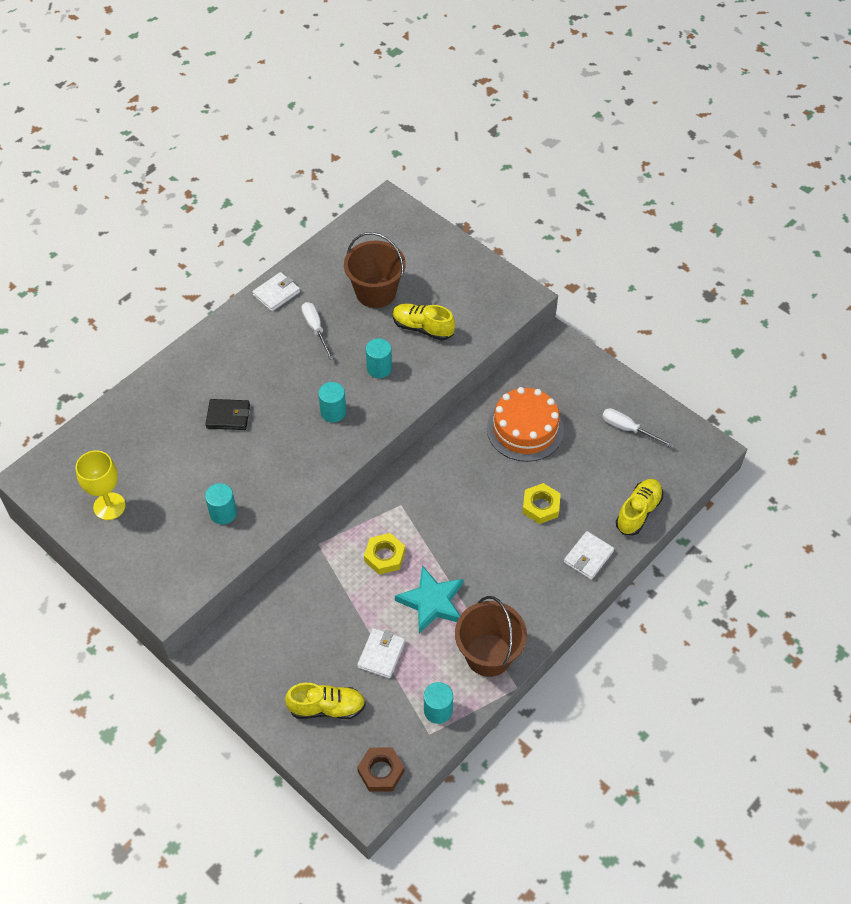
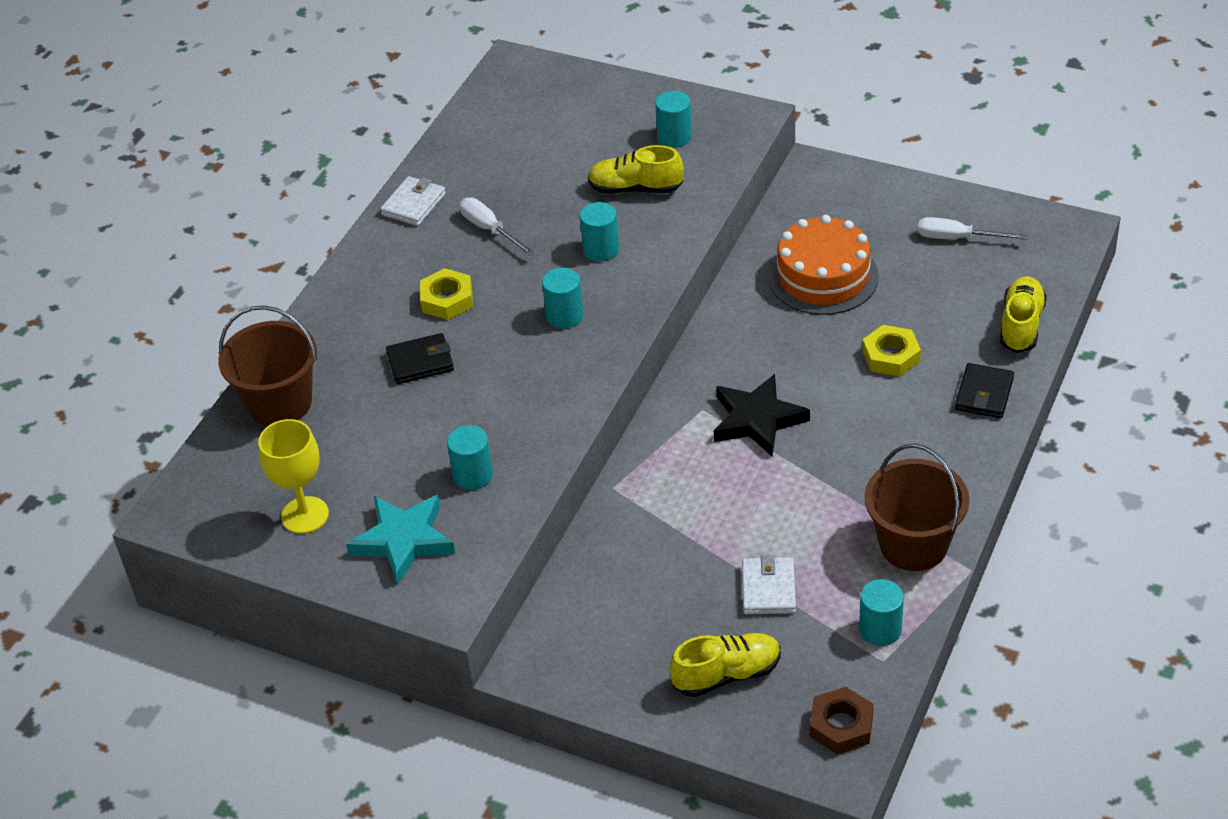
camera: 15 degrees left, 10 degrees down
(376, 292) = (550, 166): brown bucket -> brown bucket (280, 403)
(384, 556) = (712, 475): yellow nut -> yellow nut (447, 299)
(432, 525) = (757, 420): none -> black star
(432, 602) = (805, 508): turquoise star -> turquoise star (403, 541)
(466, 295) = (674, 137): none -> turquoise cylinder
(588, 557) = (984, 394): white wallet -> black wallet

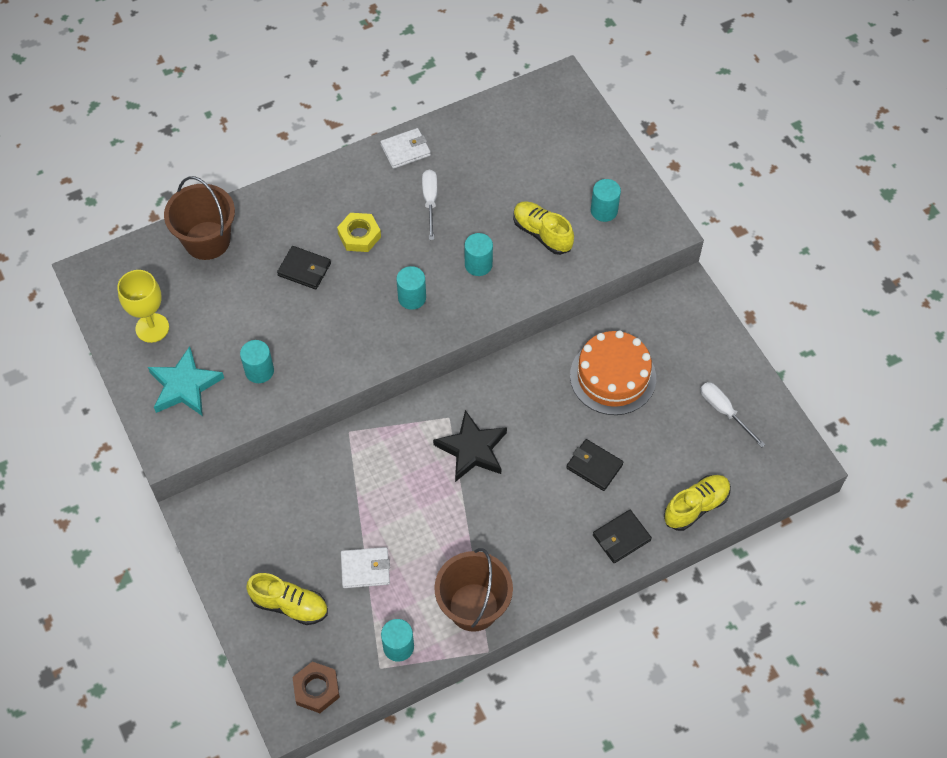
camera: 35 degrees right, 15 degrees up
(768, 589) = (365, 569): white wallet -> white wallet turned 45 degrees clockwise
(891, 356) = (594, 466): yellow nut -> black wallet

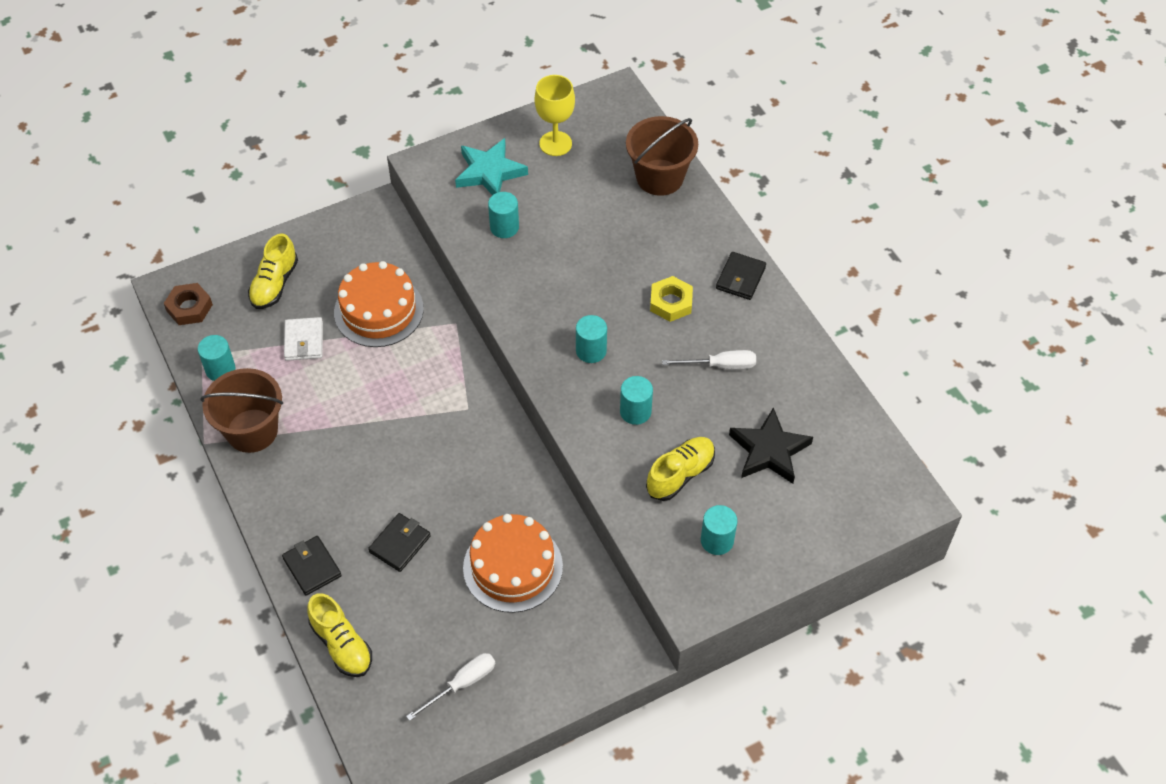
camera: 90 degrees right, 5 degrees down
(304, 269) = (626, 257): black wallet -> black wallet (740, 278)
(330, 501) = (378, 310): none -> orange cake
(405, 150) = (791, 341): white wallet -> none
(472, 449) = (428, 429): black star -> black star (769, 450)

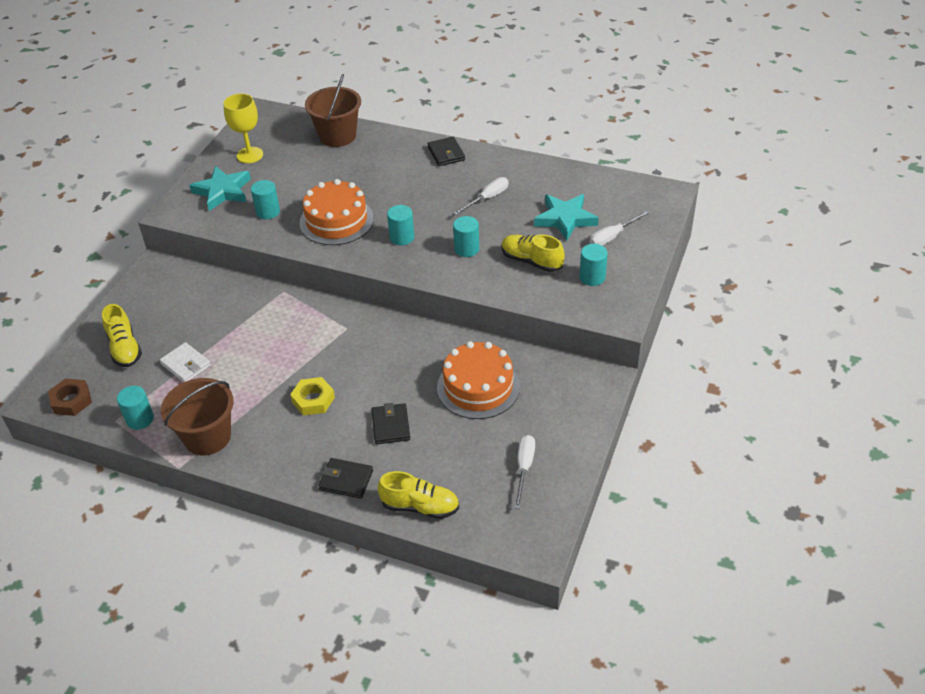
camera: 40 degrees left, 10 degrees down
(378, 310) = (221, 316): orange cake -> orange cake (336, 221)
(671, 302) = (420, 187): yellow nut -> yellow nut (313, 400)
(680, 475) = (531, 261): yellow shoe -> yellow shoe turned 60 degrees counterclockwise
(769, 450) = (565, 219): black star -> turquoise star
(791, 509) = (612, 237): none -> white screwdriver

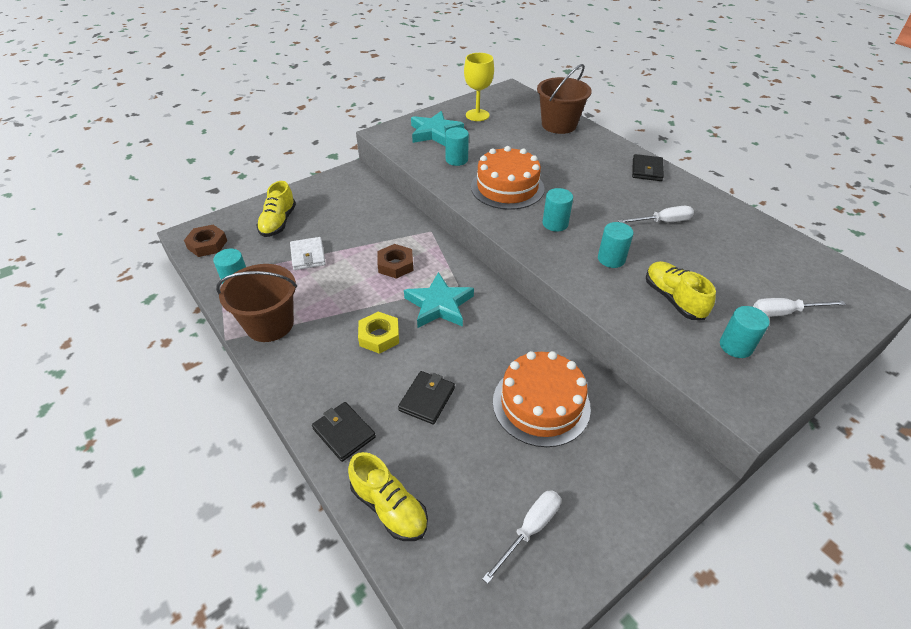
camera: 30 degrees right, 0 degrees up
(277, 336) = (395, 265): none -> brown nut
(565, 219) = (737, 272): turquoise star -> turquoise star (439, 305)

